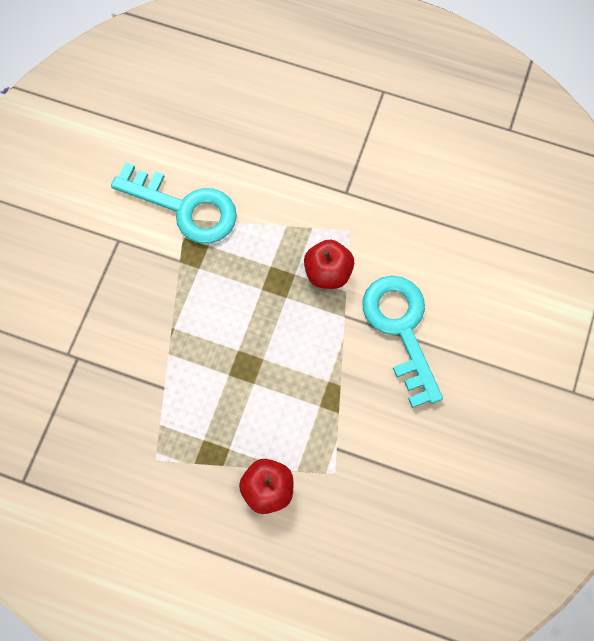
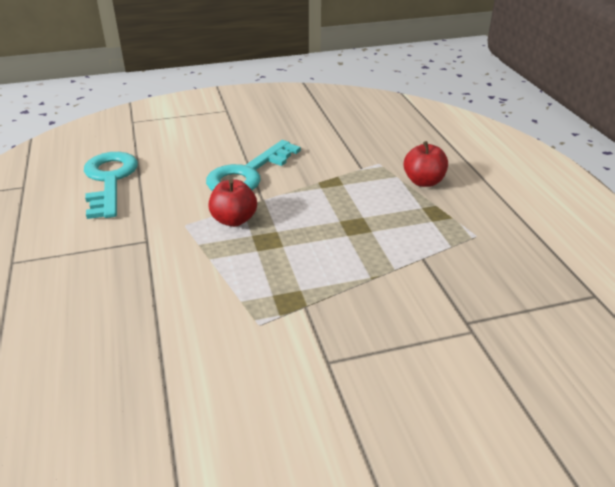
camera: 125 degrees left, 35 degrees down
(185, 208) = (246, 330): turquoise key -> turquoise key (110, 180)

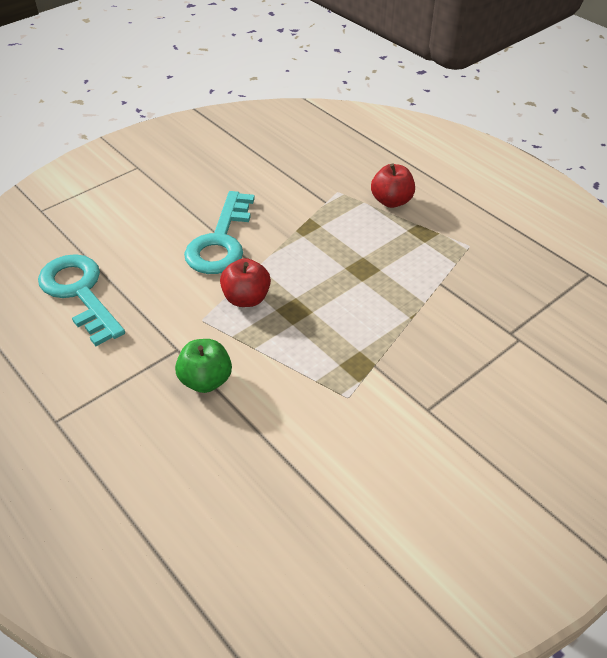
camera: 25 degrees left, 10 degrees up
(148, 270) = (206, 380): none -> green apple

